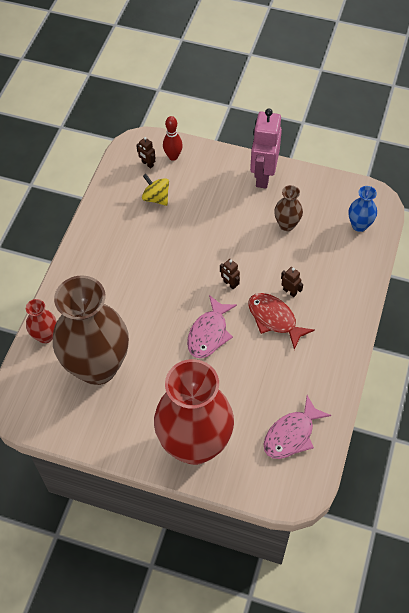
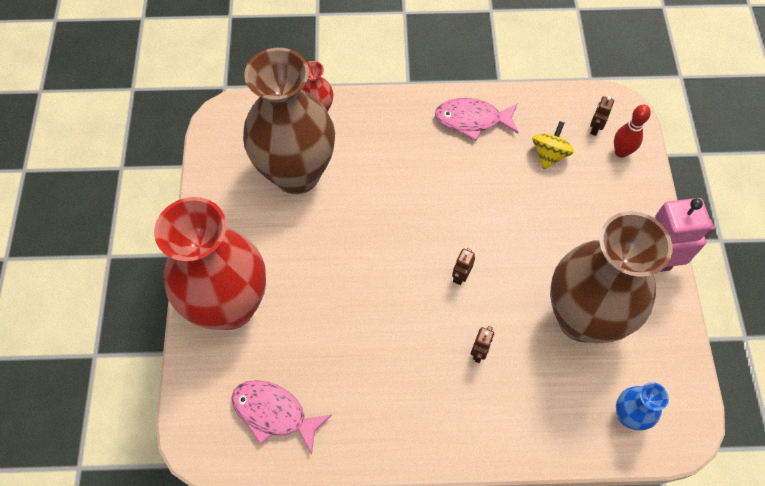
camera: 70 degrees right, 5 degrees up
(209, 333) = (381, 274): pink fish -> pink fish (472, 120)
(274, 319) = (430, 345): red fish -> none
(286, 225) = (582, 318): brown vase -> brown vase, size x2.34

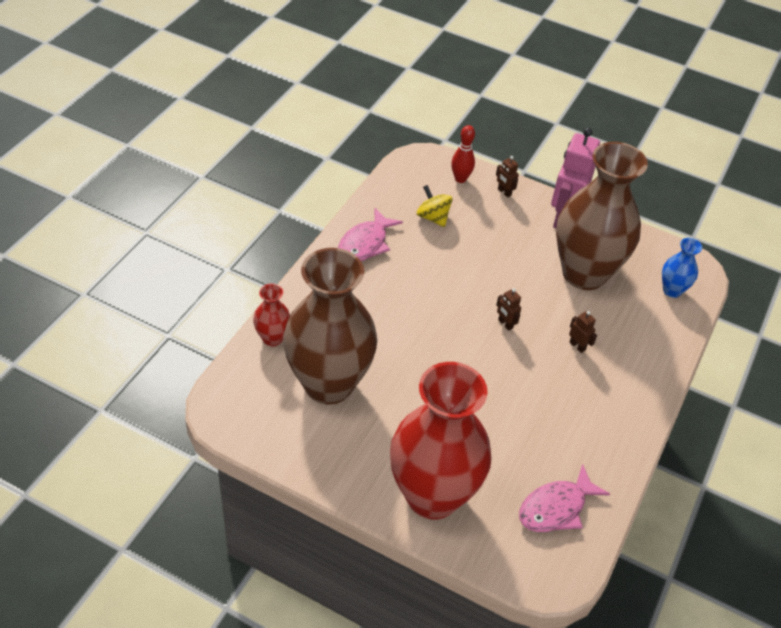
camera: 65 degrees left, 15 degrees down
(595, 128) = (429, 181): brown robot -> brown robot (504, 192)

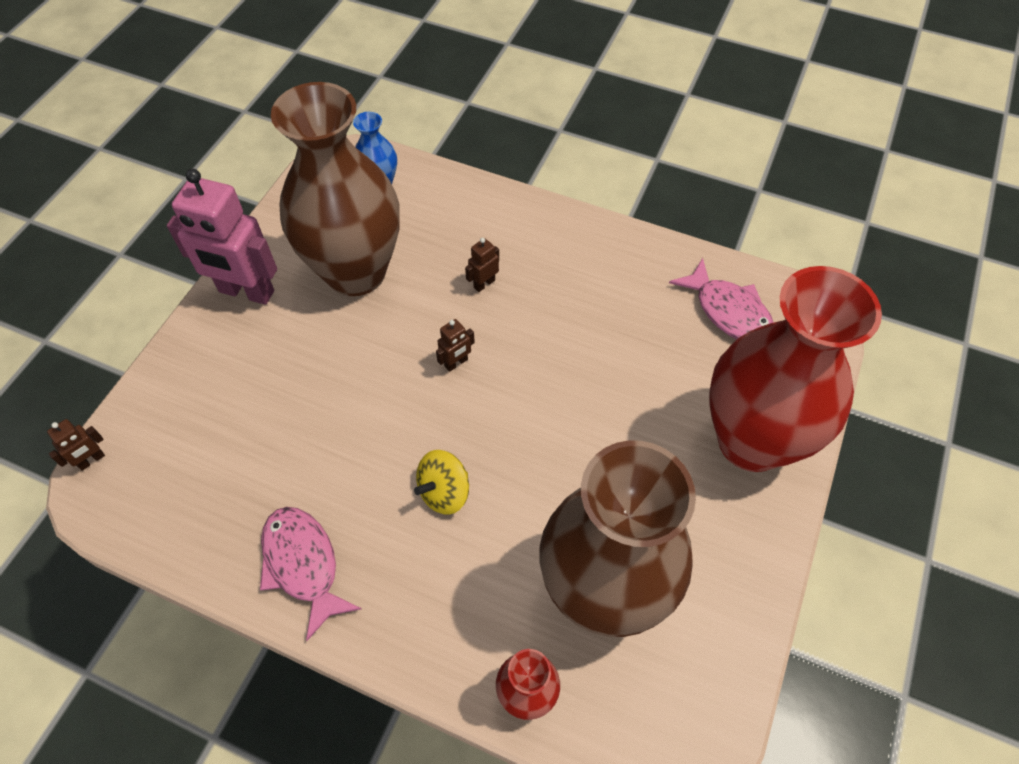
camera: 90 degrees left, 10 degrees up
(365, 244) = (303, 564): pink fish -> pink fish turned 150 degrees counterclockwise
(433, 217) = (242, 464): yellow spinning top -> yellow spinning top (444, 492)
(460, 179) = (151, 427): red bowling pin -> none
(504, 192) = (187, 365): brown robot -> brown robot (91, 460)

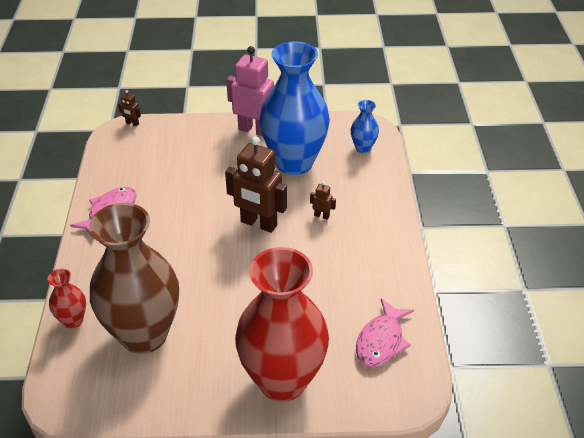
camera: 65 degrees right, 15 degrees down
(246, 292) = (254, 130): pink robot -> pink robot turned 120 degrees clockwise
(356, 272) = (294, 163): brown vase -> blue vase
(444, 492) = (174, 248): yellow spinning top -> none
(456, 363) = (258, 224): brown robot -> brown robot, size x2.37

